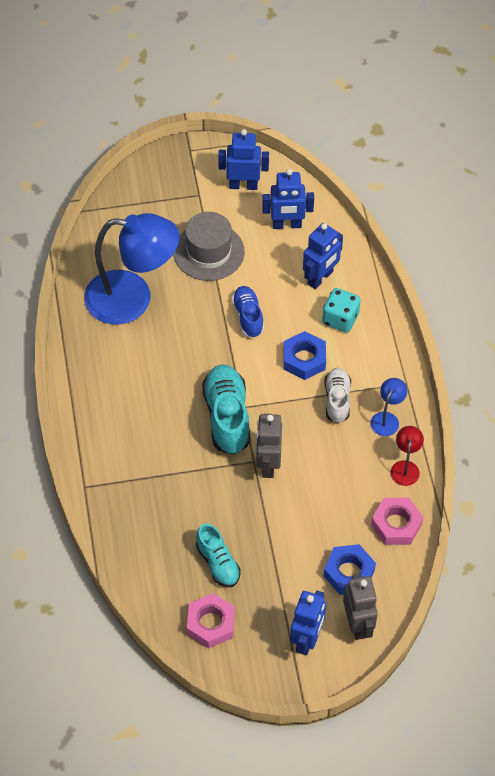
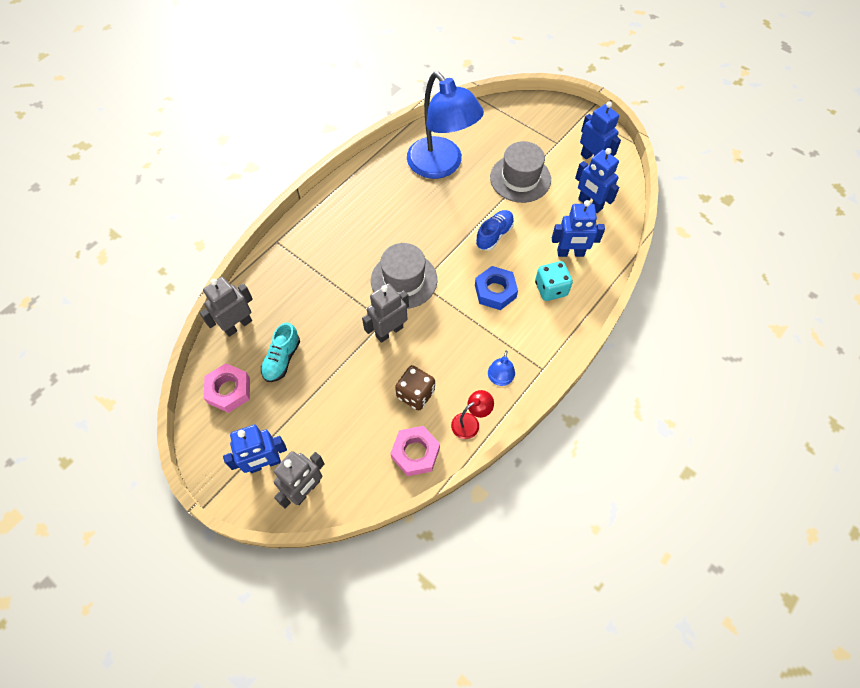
camera: 50 degrees right, 5 degrees up
(148, 576) = (238, 325): none -> grey robot
(227, 417) = (404, 280): turquoise shoe -> grey hat
(337, 400) = (483, 335): white shoe -> none
(345, 487) = (415, 394): none -> brown dice
(349, 573) = (345, 451): blue nut -> none
(387, 419) = (499, 379): blue lamp -> blue lamp turned 120 degrees clockwise

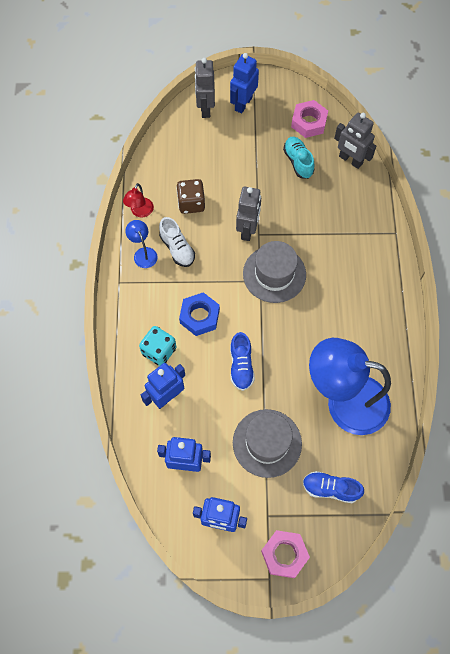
camera: 140 degrees right, 5 degrees up
(238, 325) = (350, 160): grey robot -> grey robot turned 120 degrees clockwise
(415, 453) = (159, 170): pink nut -> pink nut (284, 554)
(465, 361) = (177, 248): none -> white shoe
(501, 130) = (330, 488): none -> blue shoe

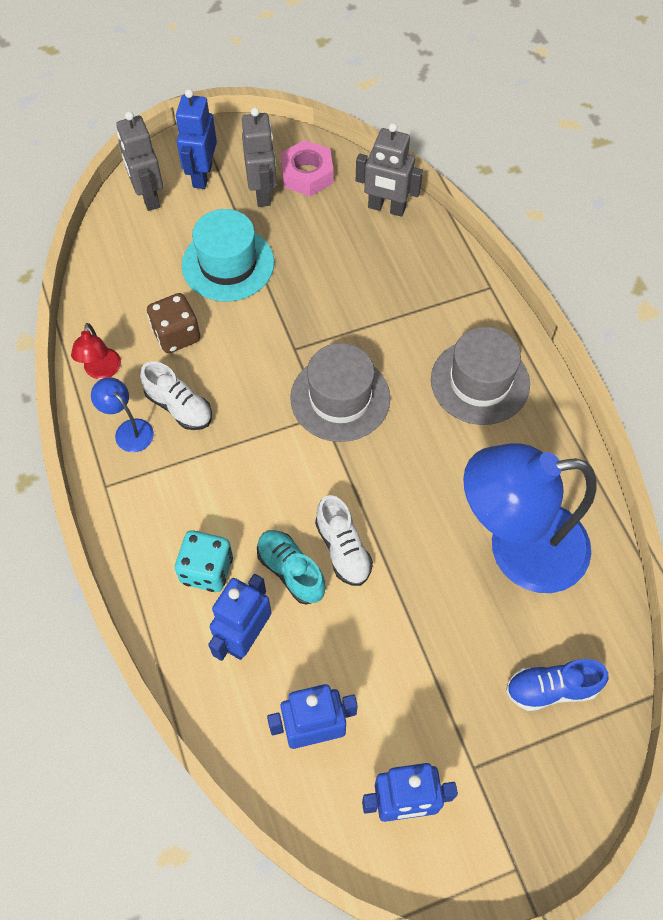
camera: 20 degrees left, 5 degrees down
(199, 316) = (251, 496): blue nut -> none
(238, 167) = (228, 264): none -> turquoise hat
(241, 366) = (343, 549): blue shoe -> white shoe
(248, 230) = (276, 347): grey robot -> grey robot (263, 193)
(267, 443) = (428, 653): grey hat -> grey hat (480, 382)
(284, 554) = (524, 820): pink nut -> none
(298, 162) = (313, 231): turquoise shoe -> turquoise shoe (291, 571)

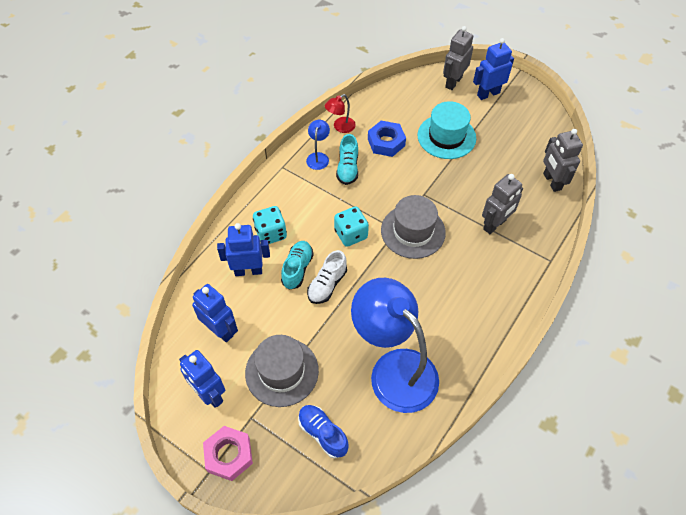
camera: 55 degrees right, 5 degrees down
(176, 335) = (386, 142): brown dice -> blue nut
(179, 407) = (347, 168): white shoe -> turquoise shoe
(263, 193) = (504, 124): grey robot -> grey robot (495, 225)
(288, 471) = (351, 234): none -> turquoise dice
(307, 174) = (535, 135): pink nut -> pink nut (229, 455)
(480, 382) = (483, 291): grey hat -> grey hat (282, 371)

